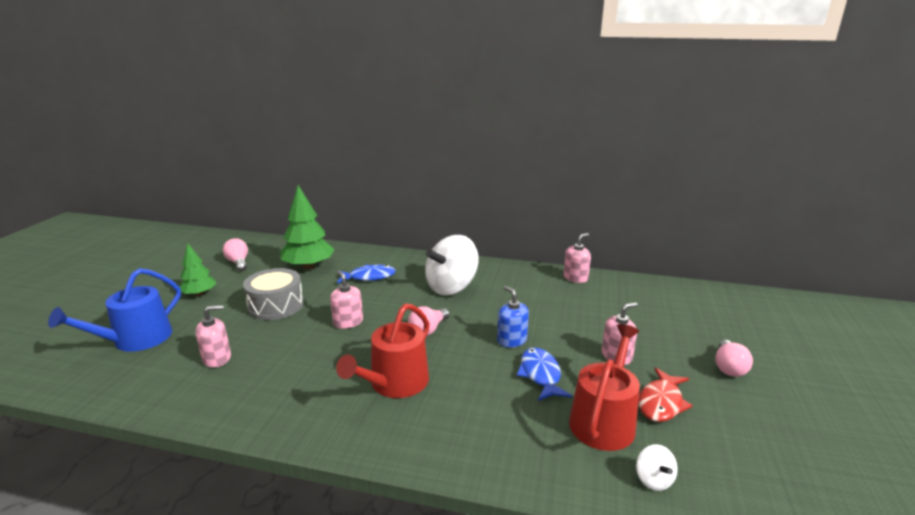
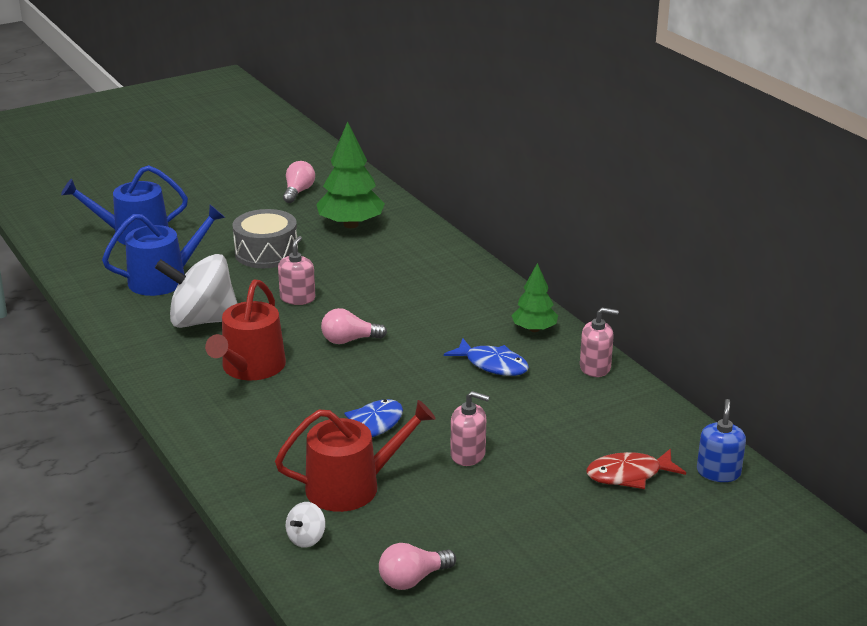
camera: 45 degrees right, 5 degrees up
(199, 294) = (225, 212): green tree -> green tree (534, 329)
(217, 358) = (164, 279): pink soap dispenser -> blue watering can
(369, 277) = (386, 262): blue fish -> blue fish (492, 364)
(395, 383) = (250, 368): red watering can -> red watering can turned 60 degrees counterclockwise
(451, 287) = (444, 311): white spinning top -> white spinning top (202, 321)
(511, 340) = (403, 388): blue soap dispenser -> blue soap dispenser (718, 472)
(661, 402) = (425, 506): red fish -> red fish (629, 475)
(728, 367) = (554, 526): pink light bulb -> pink light bulb (413, 579)

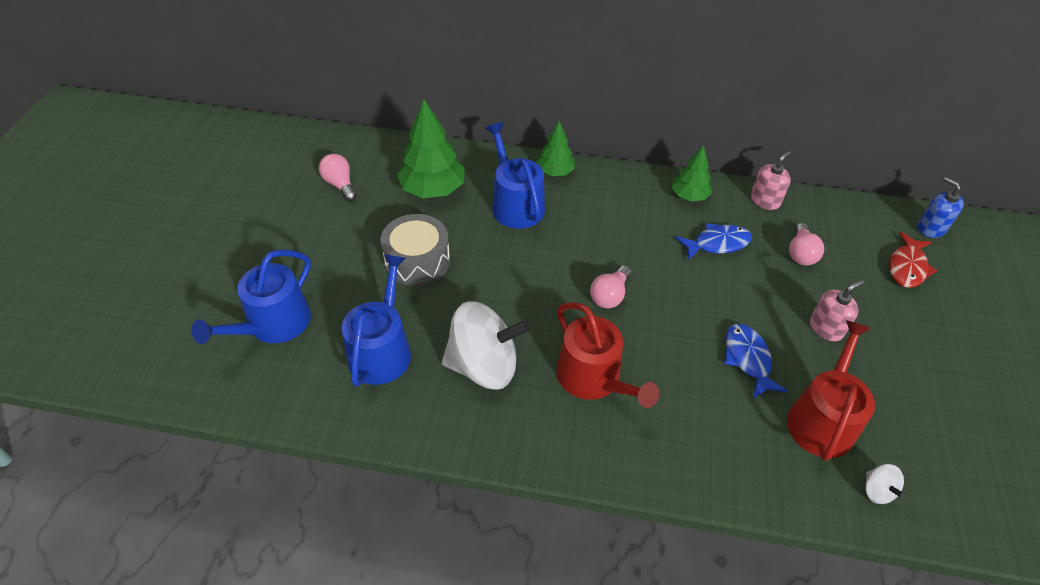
camera: 50 degrees left, 20 degrees up
(202, 321) = (484, 366): white spinning top -> white spinning top turned 135 degrees counterclockwise
(297, 298) = (513, 286): pink soap dispenser -> none
(389, 261) = (515, 204): none -> blue watering can
(413, 579) = (968, 456): pink light bulb -> pink light bulb (800, 253)
(458, 260) = (555, 172): none -> green tree

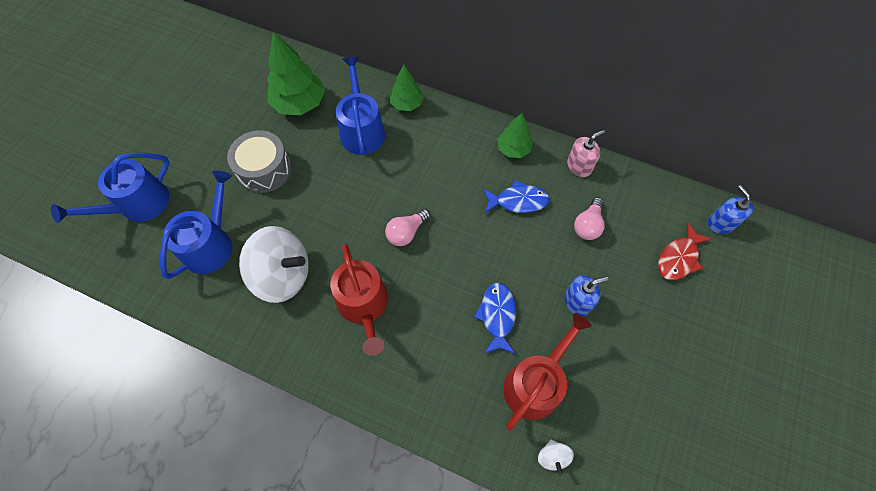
camera: 15 degrees right, 15 degrees up
(340, 185) = (228, 85): pink light bulb -> none
(826, 328) = (577, 301): pink soap dispenser -> blue soap dispenser

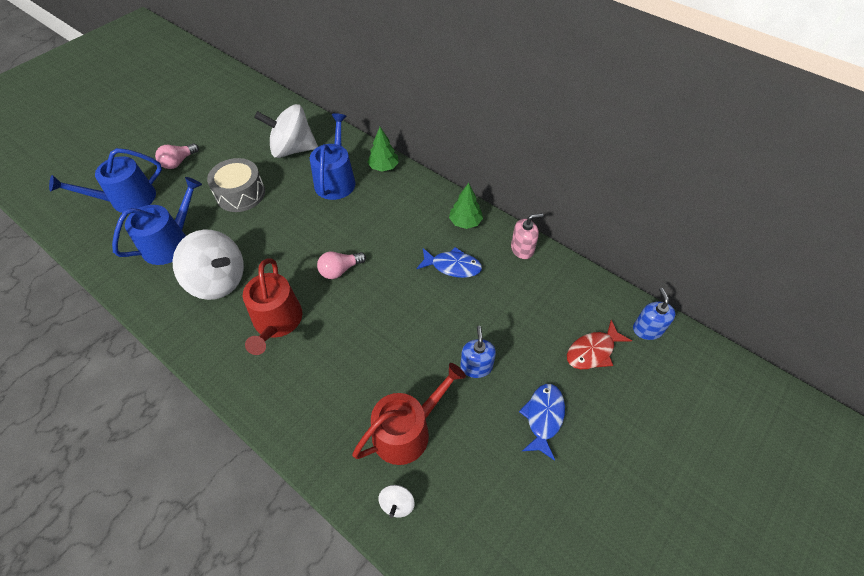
camera: 15 degrees right, 10 degrees down
(300, 103) = (292, 149): green tree -> white spinning top
(497, 316) = (394, 360): blue fish -> blue fish (543, 417)
(577, 301) = (476, 366): blue soap dispenser -> blue soap dispenser turned 90 degrees counterclockwise
(587, 225) = (511, 301): pink light bulb -> pink light bulb (178, 162)

